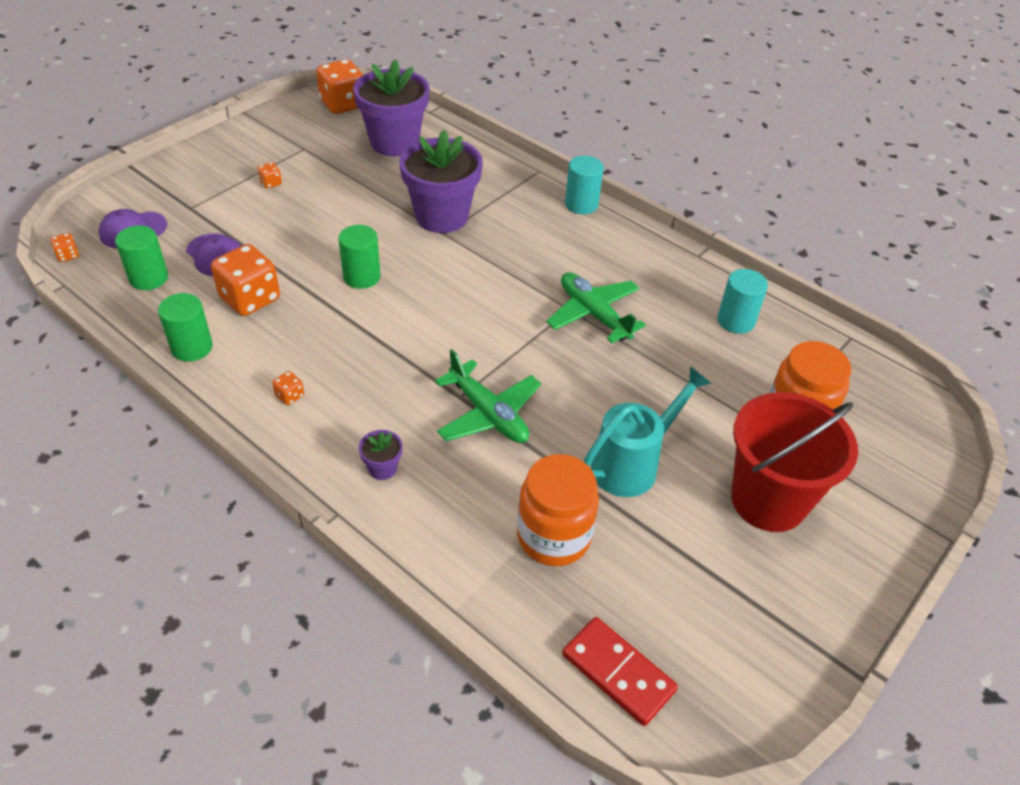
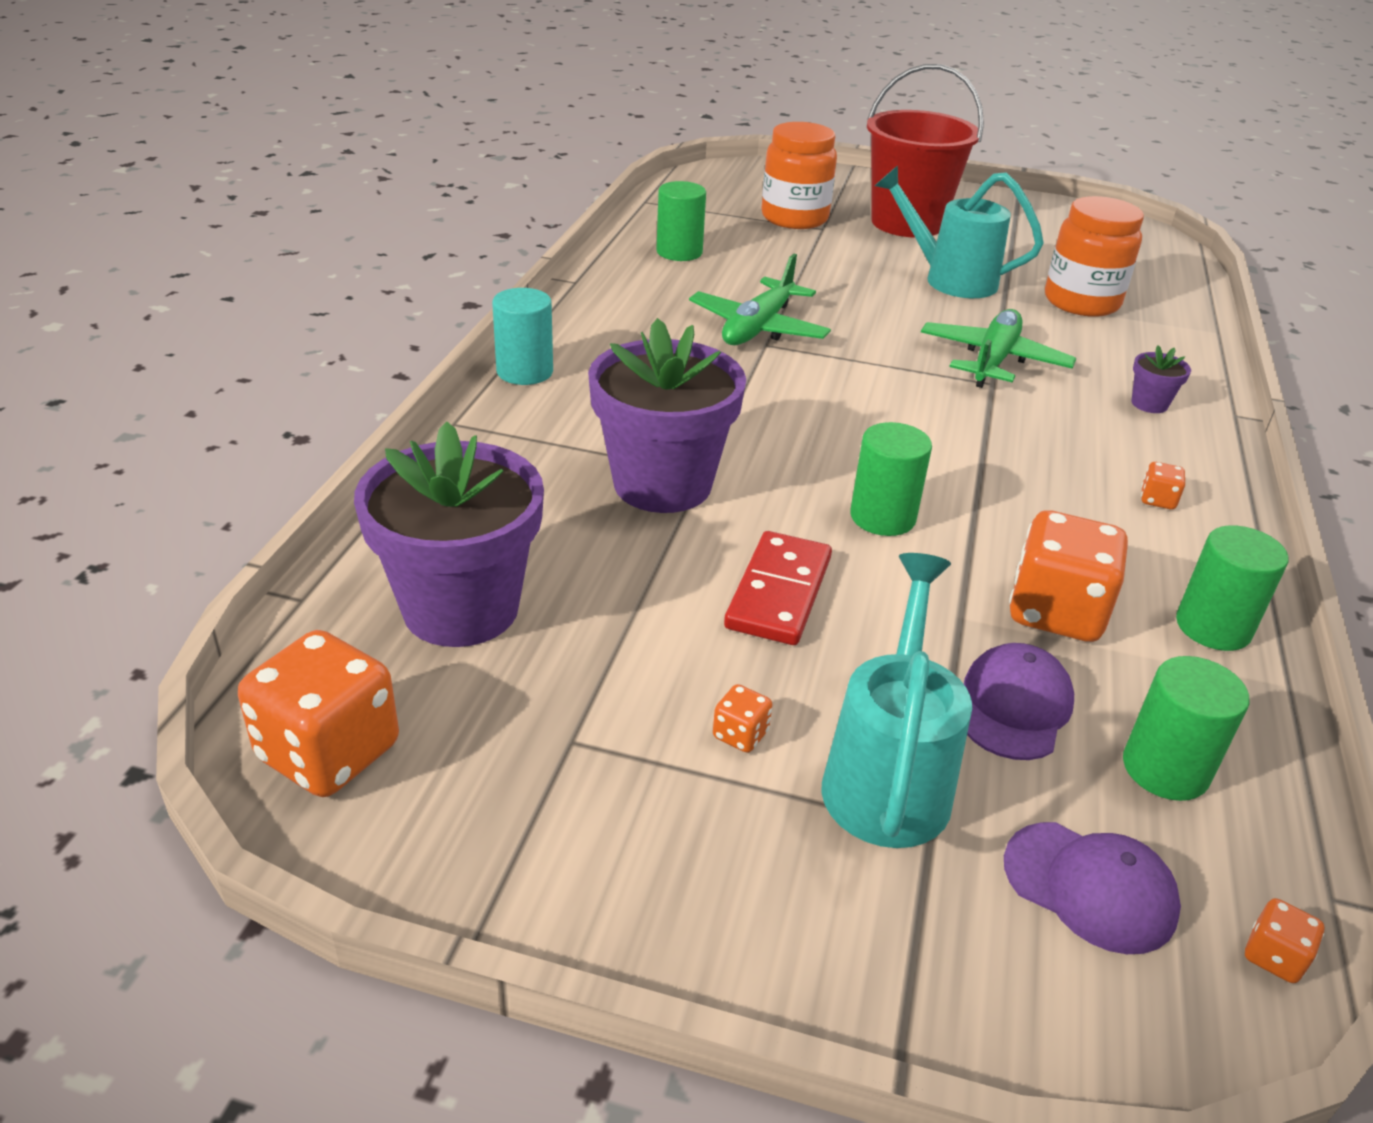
camera: 115 degrees left, 10 degrees down
(219, 207) = (888, 778): none -> turquoise watering can
(618, 672) = (1152, 261): red domino -> red domino (778, 592)
(736, 321) = (679, 252): turquoise cylinder -> green cylinder

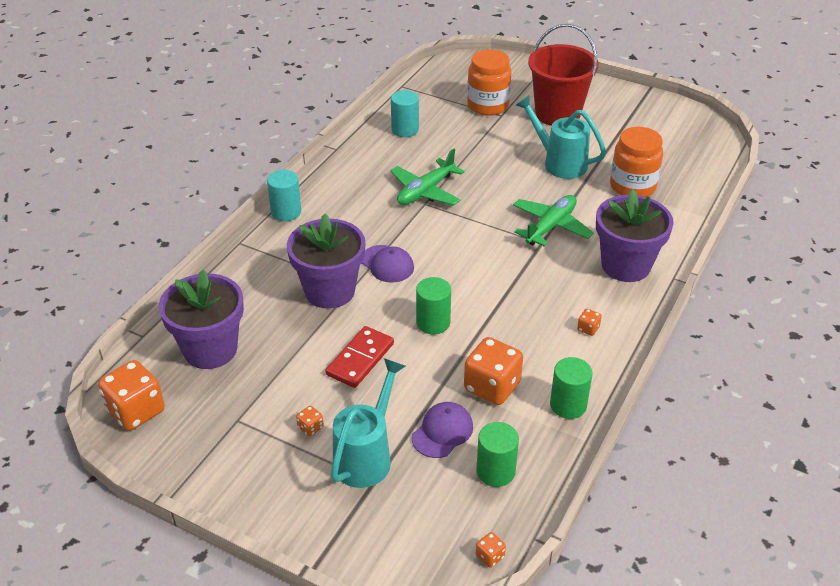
camera: 15 degrees right, 5 degrees up
(679, 252) = (405, 130): green cylinder -> turquoise cylinder
(1090, 887) = (428, 516): purple cap -> purple cap (387, 264)
(1149, 404) = (625, 265): purple flower pot -> purple flower pot, size x2.41

